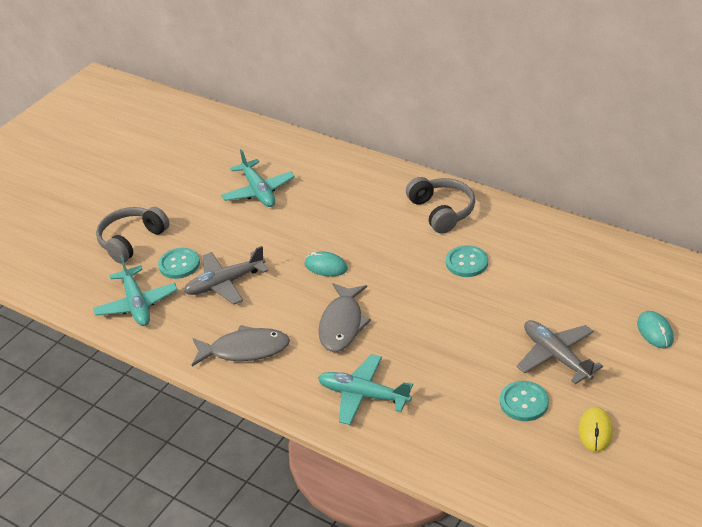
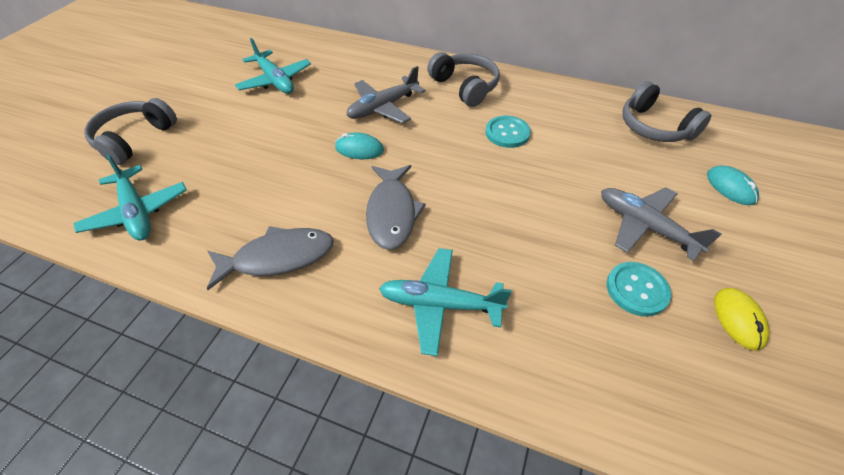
camera: 15 degrees left, 10 degrees up
(179, 264) = (191, 160): turquoise button -> none
(225, 283) = (246, 177): grey plane -> grey plane (383, 107)
(614, 268) = (654, 127): none -> grey headphones

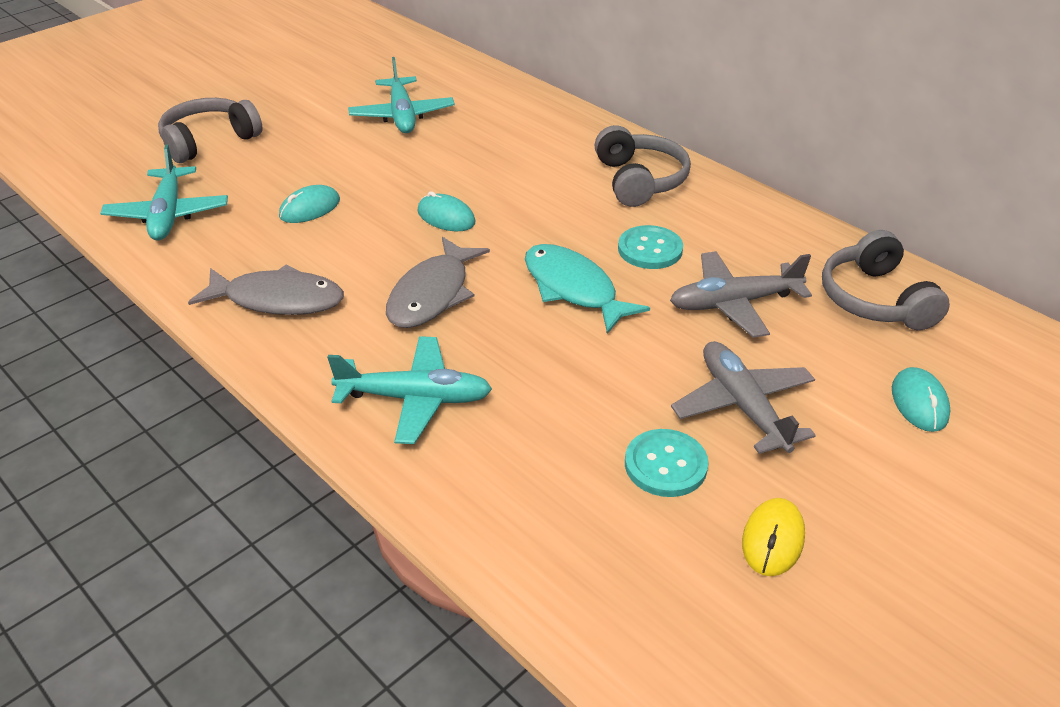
camera: 25 degrees right, 10 degrees down
(253, 172) = (310, 208): none -> turquoise mouse
(383, 107) = (511, 178): grey plane -> grey plane (734, 303)
(439, 304) = (415, 398): turquoise plane -> turquoise plane turned 150 degrees clockwise
(482, 176) = (573, 289): none -> turquoise fish

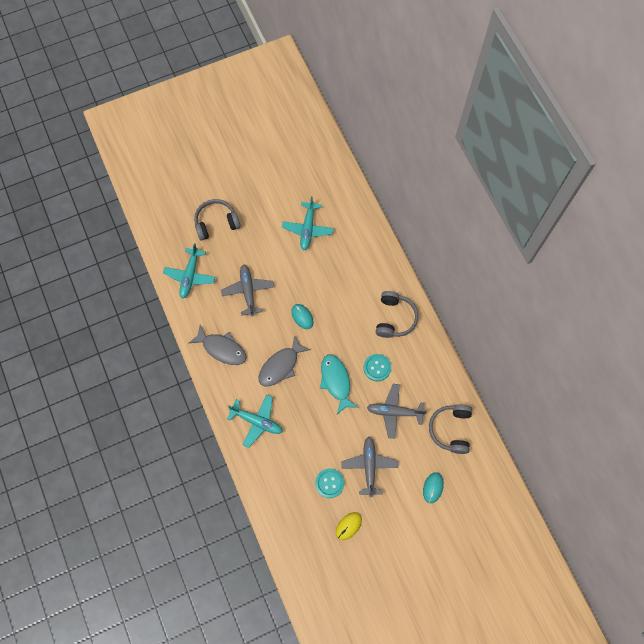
camera: 20 degrees right, 30 degrees up
(310, 208) = (248, 291): turquoise mouse -> grey plane

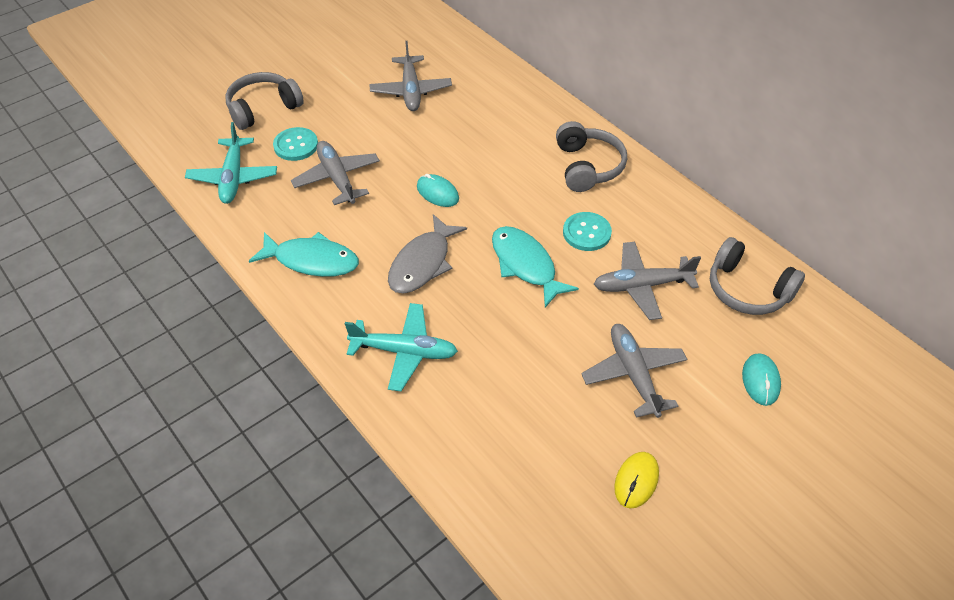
camera: 15 degrees left, 20 degrees down
(222, 349) = (312, 261): grey fish -> turquoise fish
(307, 229) = (411, 91): turquoise plane -> grey plane
(329, 483) = (572, 418): turquoise button -> turquoise button (296, 145)
(451, 429) = (747, 289): grey headphones -> grey headphones turned 45 degrees counterclockwise

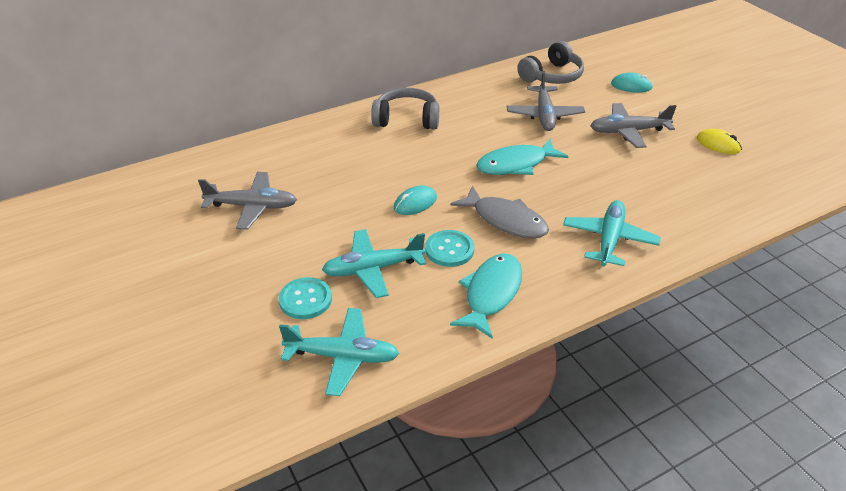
camera: 80 degrees left, 10 degrees down
(263, 108) = (222, 327): grey headphones -> none
(337, 178) = (373, 269): grey plane -> turquoise plane
(586, 233) = (484, 131): turquoise button -> turquoise button (449, 250)

